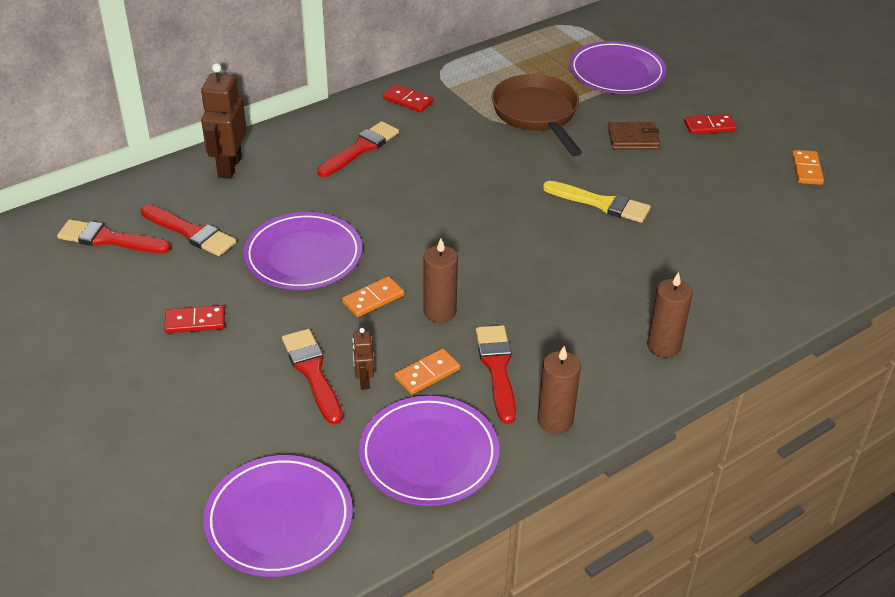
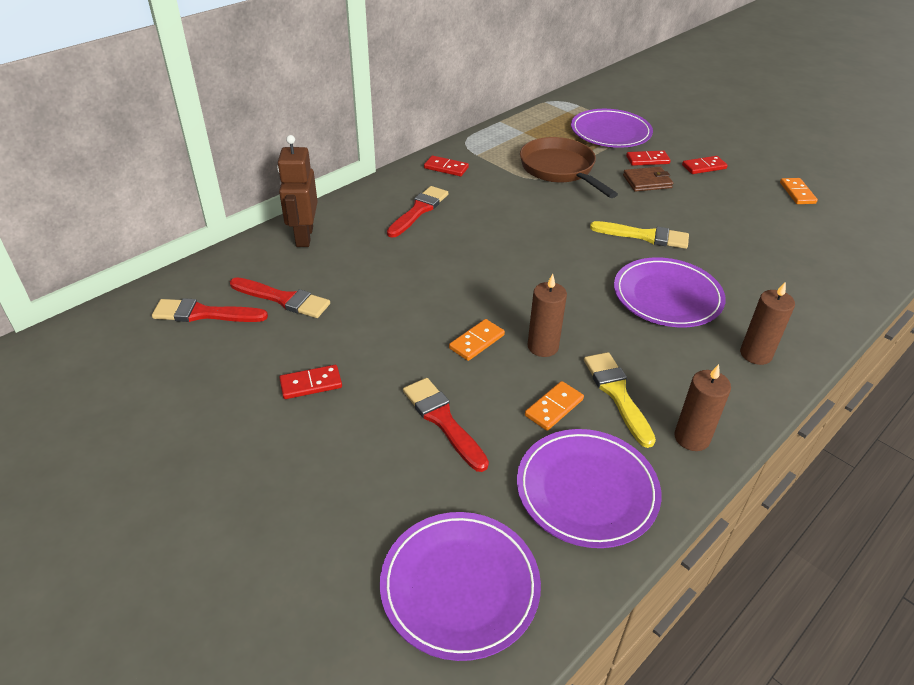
camera: 10 degrees left, 0 degrees up
(303, 255) = (397, 309): purple plate -> purple plate (667, 296)
(364, 380) = (495, 422): brown robot -> none
(497, 368) = (617, 394): red brush -> yellow brush
(645, 111) = (647, 160): none -> red domino

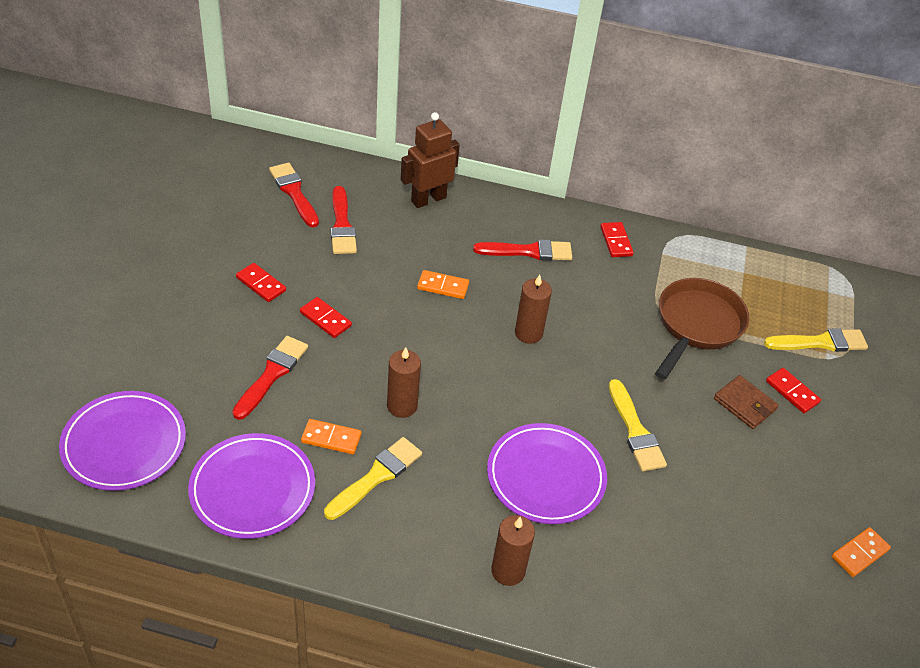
camera: 55 degrees right, 5 degrees up
(477, 342) = (376, 360): orange domino -> orange domino (443, 286)
(610, 132) = (820, 342): purple plate -> yellow brush
(691, 438) = (356, 545): brown candle -> brown candle (528, 333)
(704, 167) = (829, 447): red domino -> red domino (325, 319)

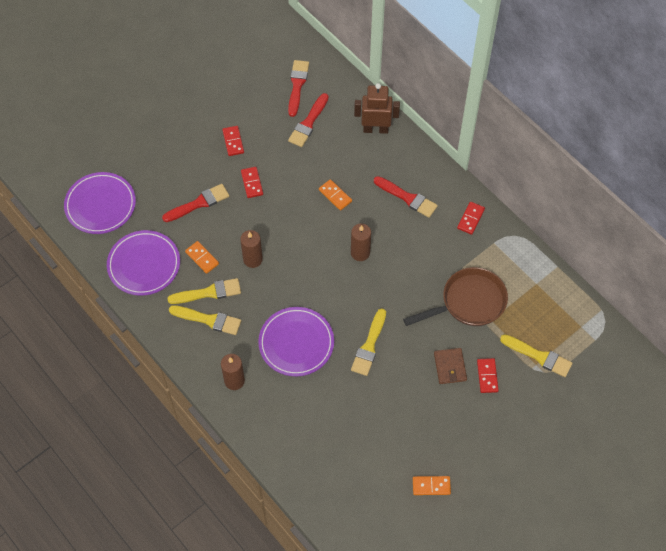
camera: 40 degrees right, 15 degrees up
(405, 511) = (208, 320): none -> yellow brush

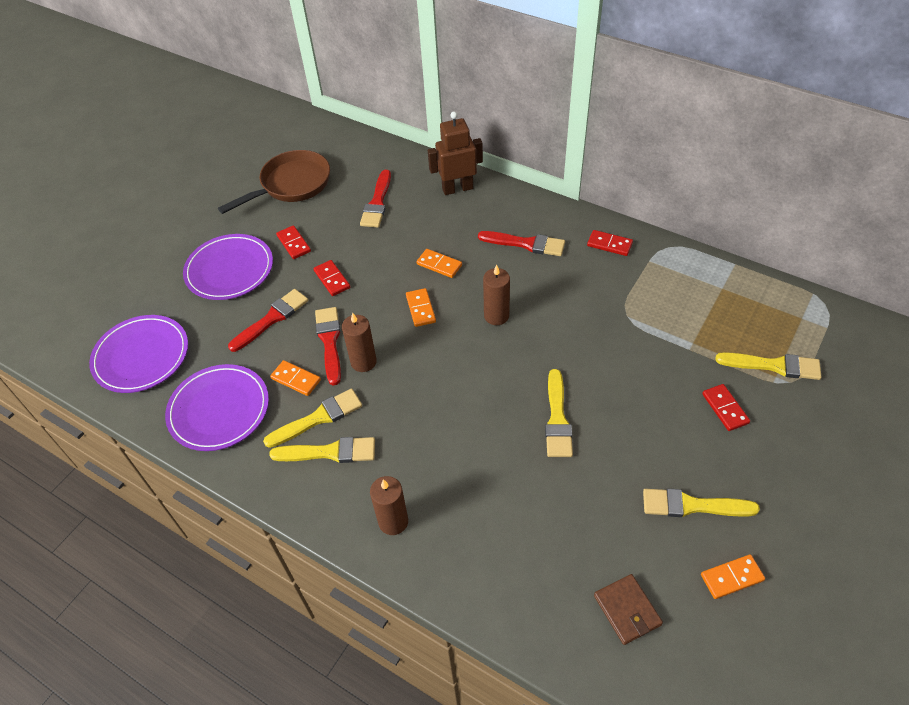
camera: 15 degrees left, 10 degrees down
(296, 343) = (460, 445): purple plate -> purple plate (229, 270)
(297, 85) = (350, 171): red brush -> red brush (329, 341)
(308, 229) = (421, 309): none -> orange domino
(430, 434) = (692, 505): none -> yellow brush
(450, 367) = (672, 412): brown wallet -> brown wallet (627, 610)
(468, 302) = (655, 331): brown pan -> brown pan (291, 185)
(470, 219) = (609, 244): red domino -> red domino turned 75 degrees counterclockwise

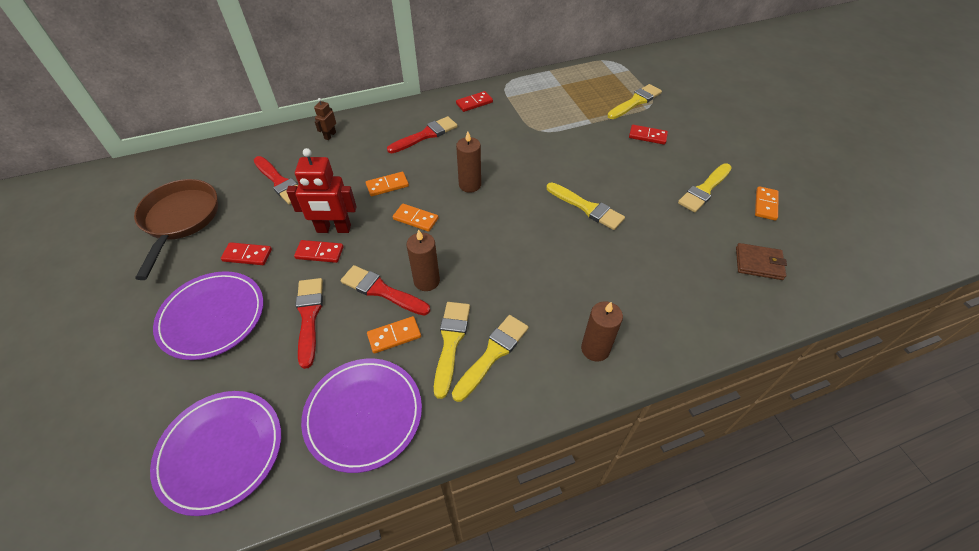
camera: 55 degrees left, 0 degrees up
(362, 269) = (333, 229): none -> red robot
(457, 188) = (330, 135): brown robot -> brown robot, size x0.50

